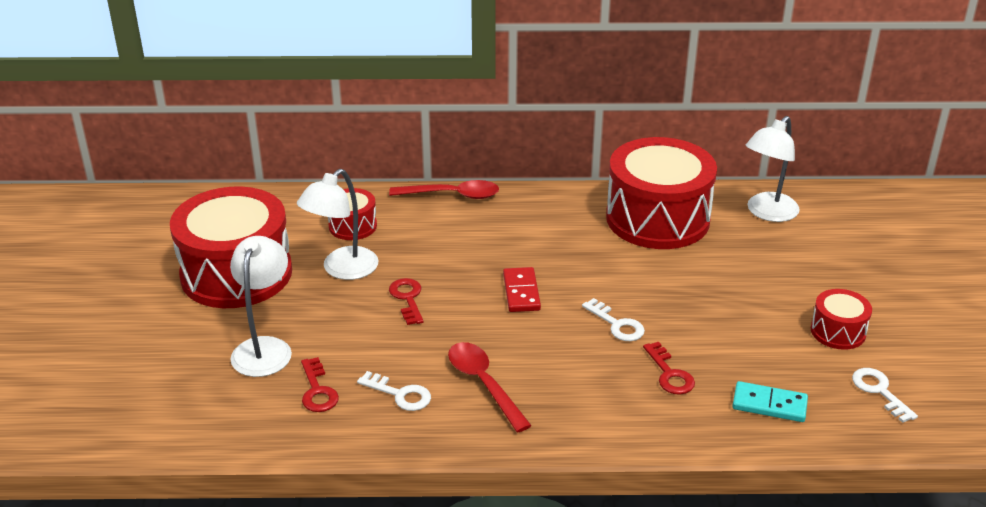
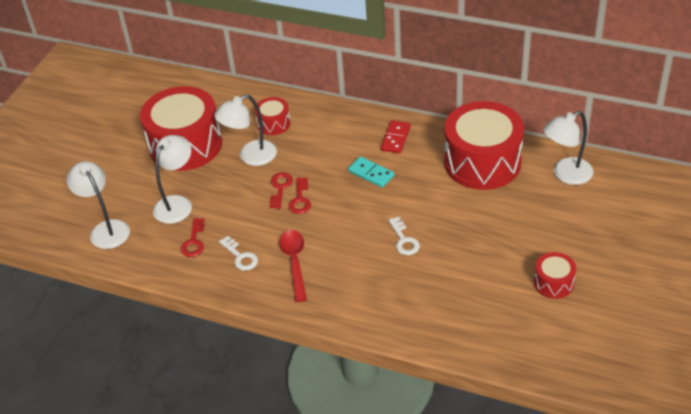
camera: 25 degrees right, 10 degrees up
(167, 404) = (106, 229): none -> white lamp
(452, 195) = (351, 112): red spoon -> none
(521, 292) = (355, 200): red domino -> red domino (395, 138)
(669, 374) = (417, 285): red key -> red key (300, 199)
(769, 405) = (469, 325): turquoise domino -> turquoise domino (371, 173)
(879, 391) = (552, 335): white key -> none

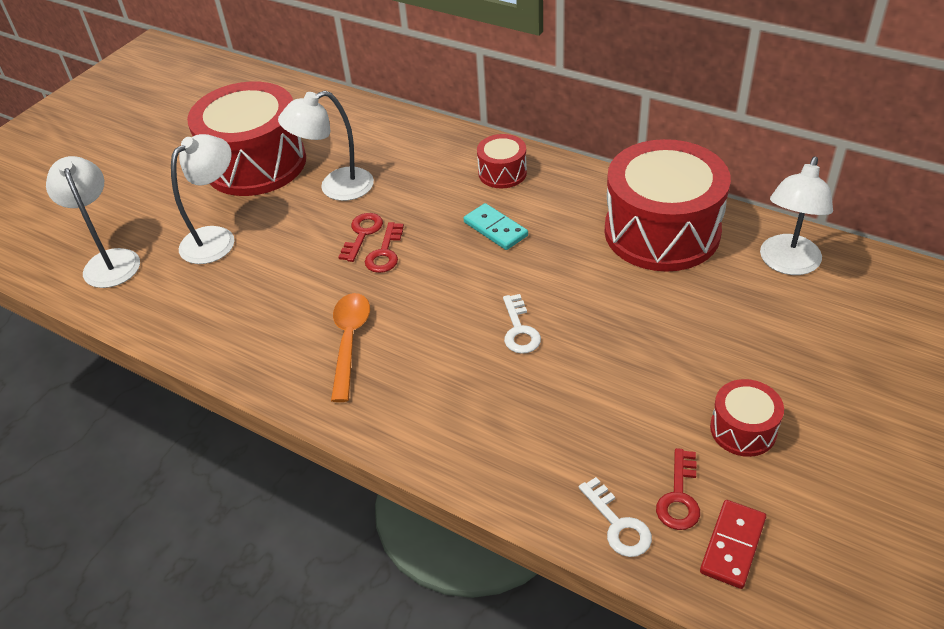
camera: 10 degrees right, 0 degrees up
(194, 241) = (219, 293): red key -> red key (679, 497)
(240, 256) = (275, 323): white key -> white key (618, 524)
(273, 123) = (380, 149): red drum -> red drum (502, 173)
(294, 262) = (349, 341): red spoon -> orange spoon
(395, 138) = (542, 185): red domino -> red domino (732, 545)
(566, 175) = (787, 264): white lamp -> white lamp turned 45 degrees counterclockwise

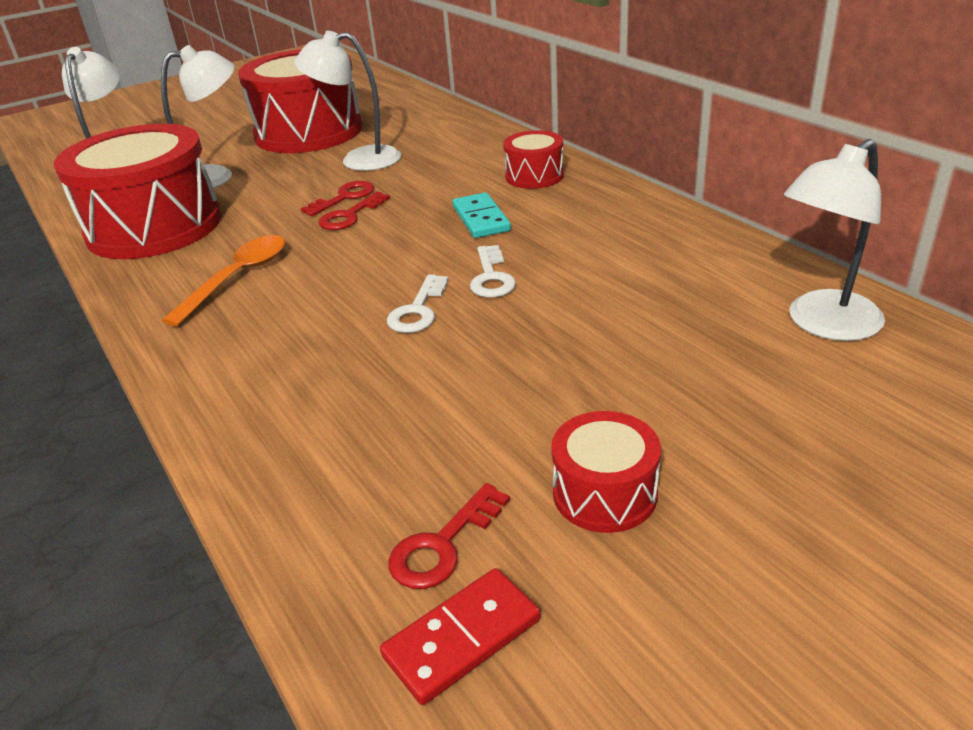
camera: 25 degrees right, 10 degrees down
(618, 524) = (332, 549): white key -> white key (491, 277)
(662, 232) = (674, 258): red drum -> red drum (154, 227)

